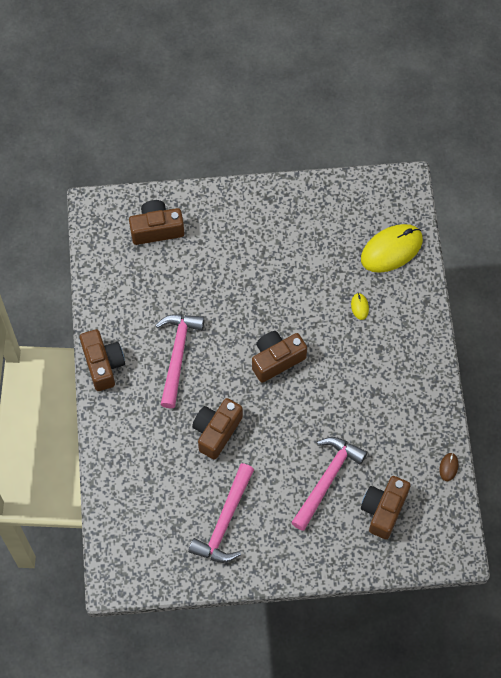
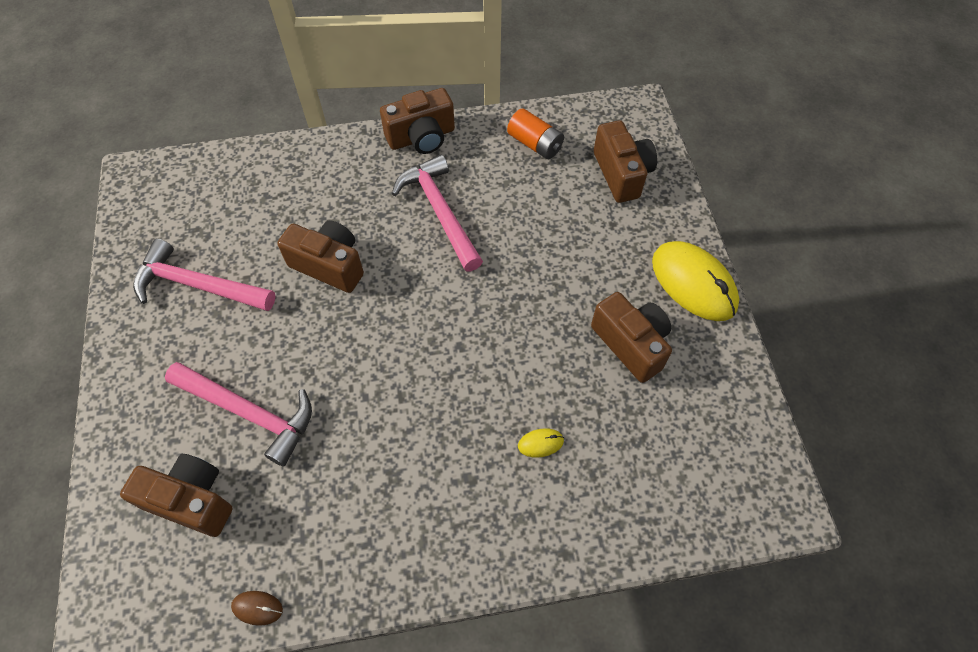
camera: 85 degrees right, 5 degrees down
(120, 284) = (535, 144): none -> orange battery
(177, 355) = (440, 212): pink hammer -> pink hammer turned 120 degrees counterclockwise
(276, 360) = (440, 331): brown camera -> brown camera (631, 344)
(391, 249) = (653, 489): yellow mouse -> yellow mouse (693, 283)

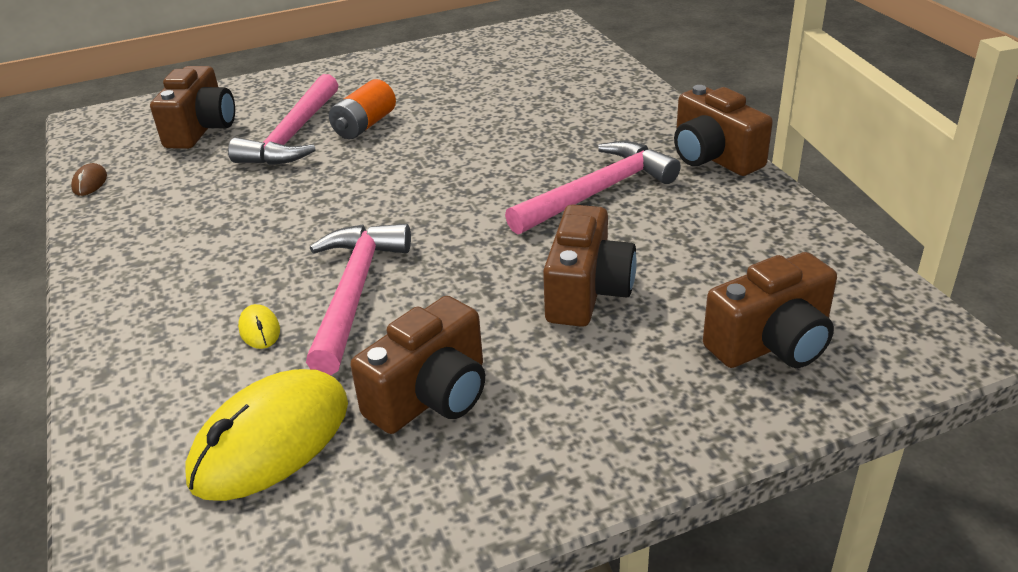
camera: 80 degrees right, 25 degrees down
(198, 285) = (434, 80): pink hammer -> pink hammer (354, 293)
(329, 265) = (484, 138): brown camera -> brown camera (587, 292)
(535, 144) = (771, 247): orange battery -> orange battery (365, 125)
(693, 283) = (575, 460): yellow mouse -> yellow mouse (271, 440)

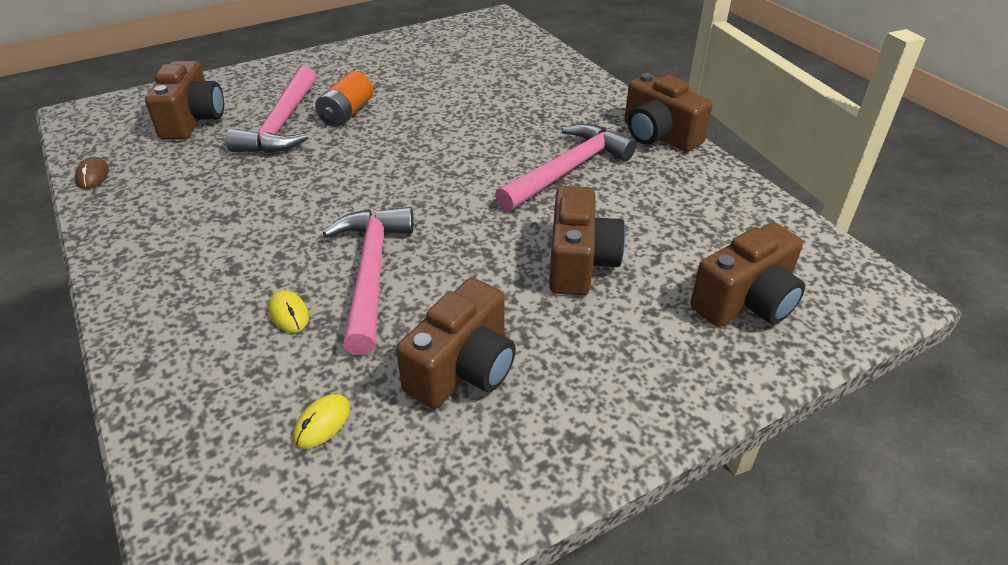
camera: 10 degrees left, 5 degrees up
(271, 440) = (322, 423): yellow mouse -> yellow mouse, size x0.41

